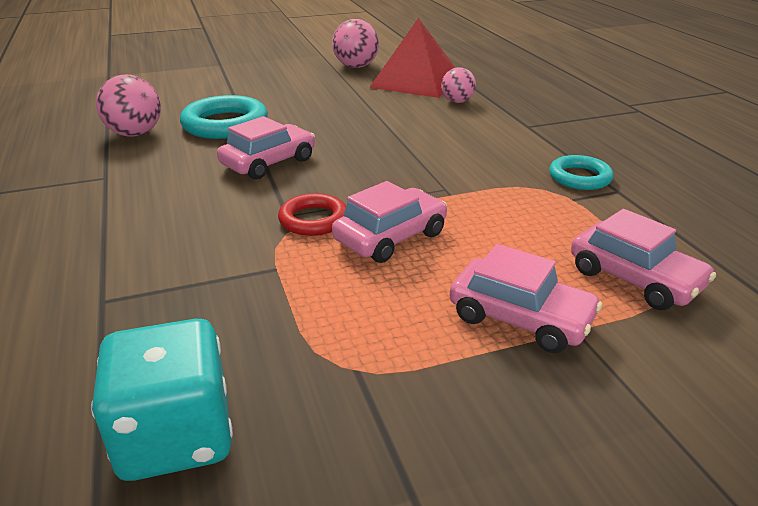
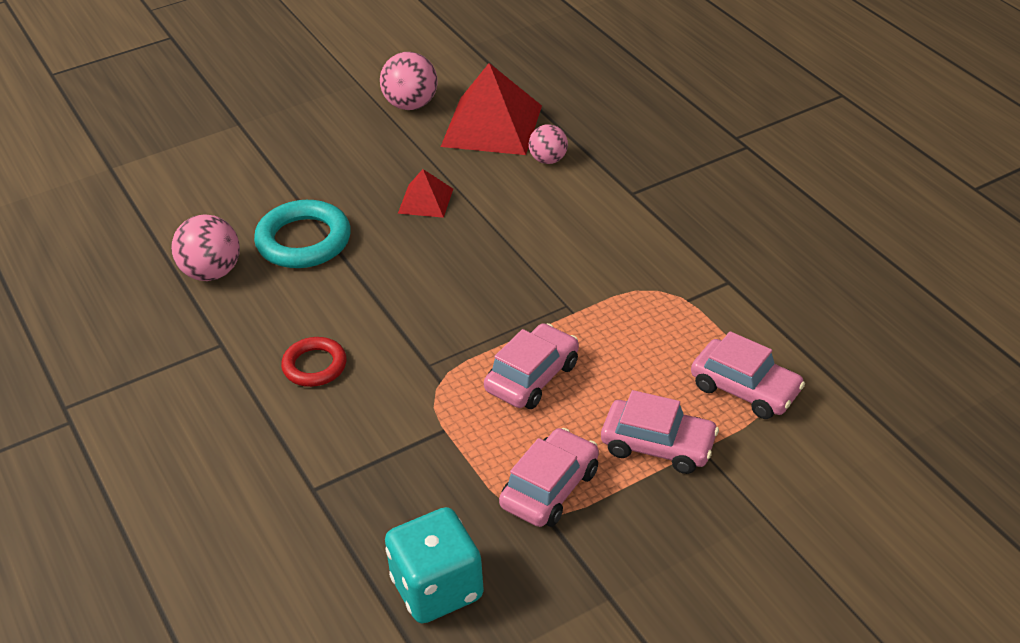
camera: 10 degrees left, 10 degrees up
(268, 162) = (379, 295): pink car -> pink car (550, 488)
(313, 220) = (455, 367): red ring -> red ring (314, 366)
(342, 113) = (425, 201): none -> red pyramid
(579, 177) = (692, 268): turquoise ring -> none

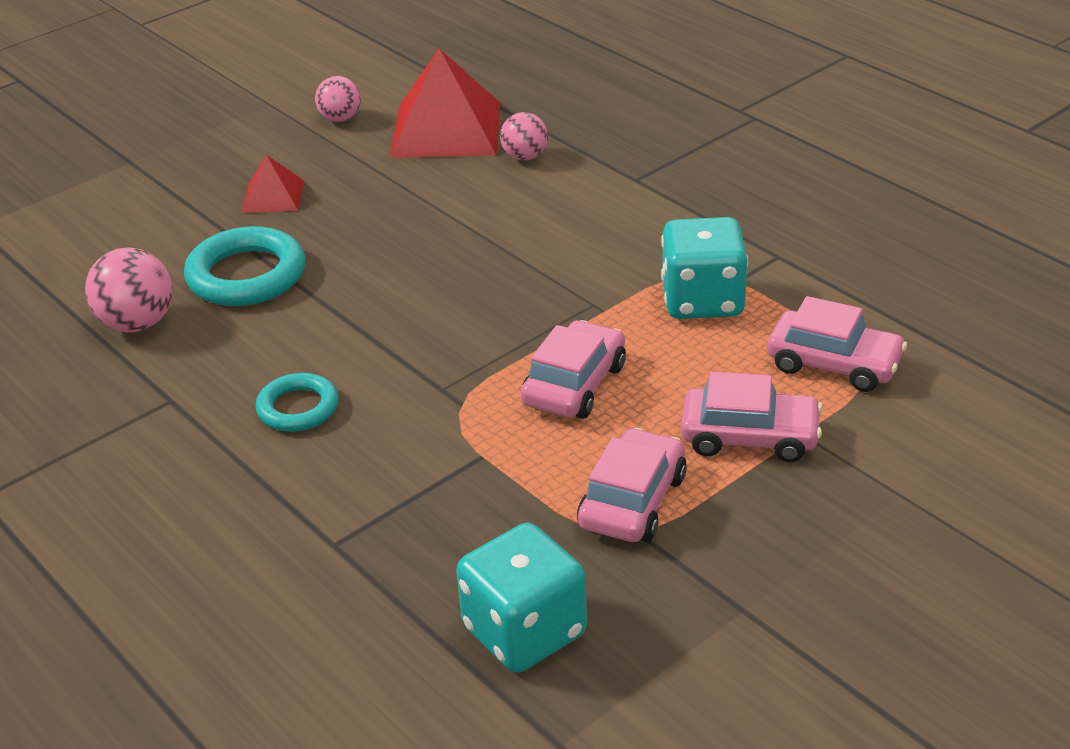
camera: 10 degrees left, 5 degrees down
(314, 366) = (298, 408): red ring -> turquoise ring
(411, 105) = (340, 119): pink ball -> pink ball, size x0.65
(425, 201) = (387, 216): red pyramid -> red pyramid (273, 196)
(655, 315) = (702, 301): none -> turquoise dice

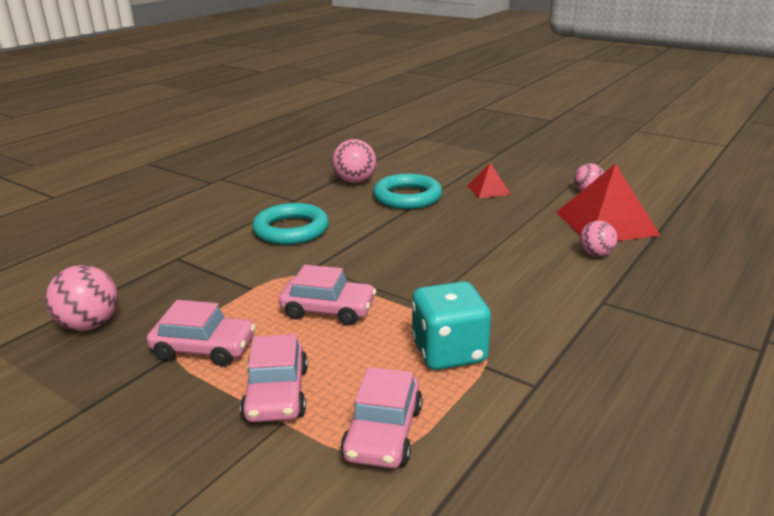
camera: 75 degrees right, 10 degrees down
(298, 408) = (291, 230): turquoise ring -> turquoise ring, size x1.63
(525, 632) = (89, 325): turquoise dice -> pink ball

